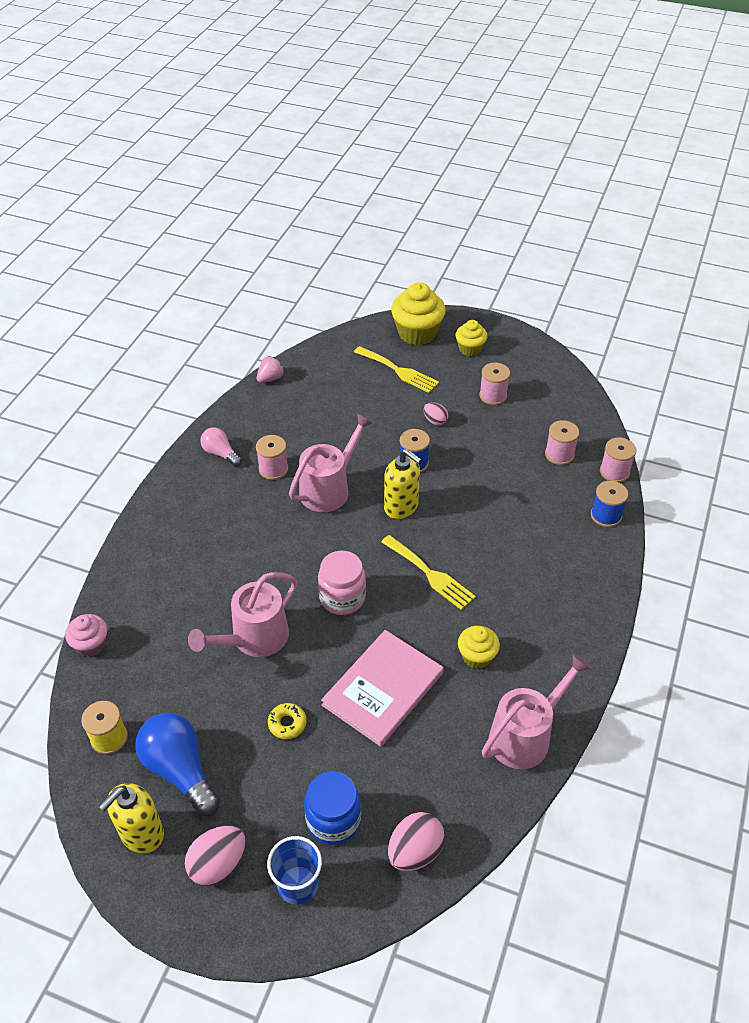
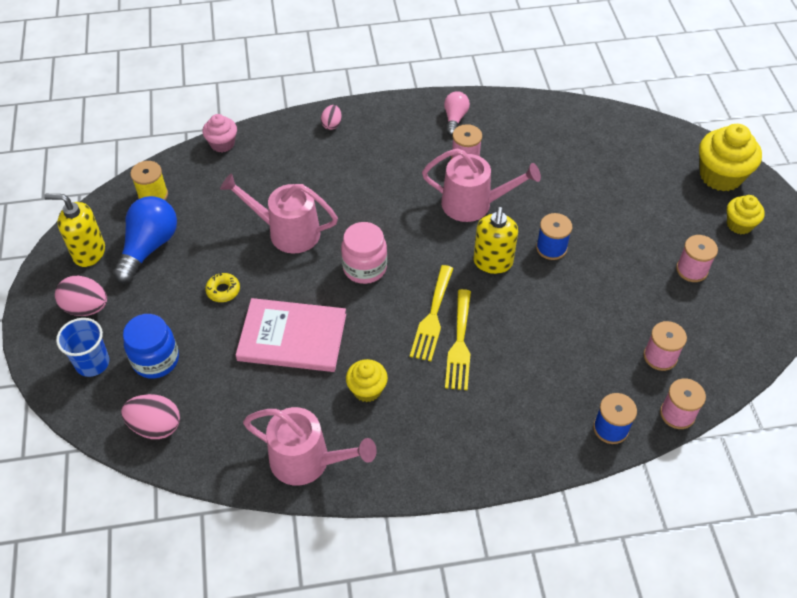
camera: 60 degrees right, 5 degrees up
(270, 378) = (565, 106): pink strawberry -> none
(399, 371) = (657, 185): yellow fork -> yellow fork (459, 344)
(435, 421) = (617, 240): pink egg -> pink egg (332, 124)

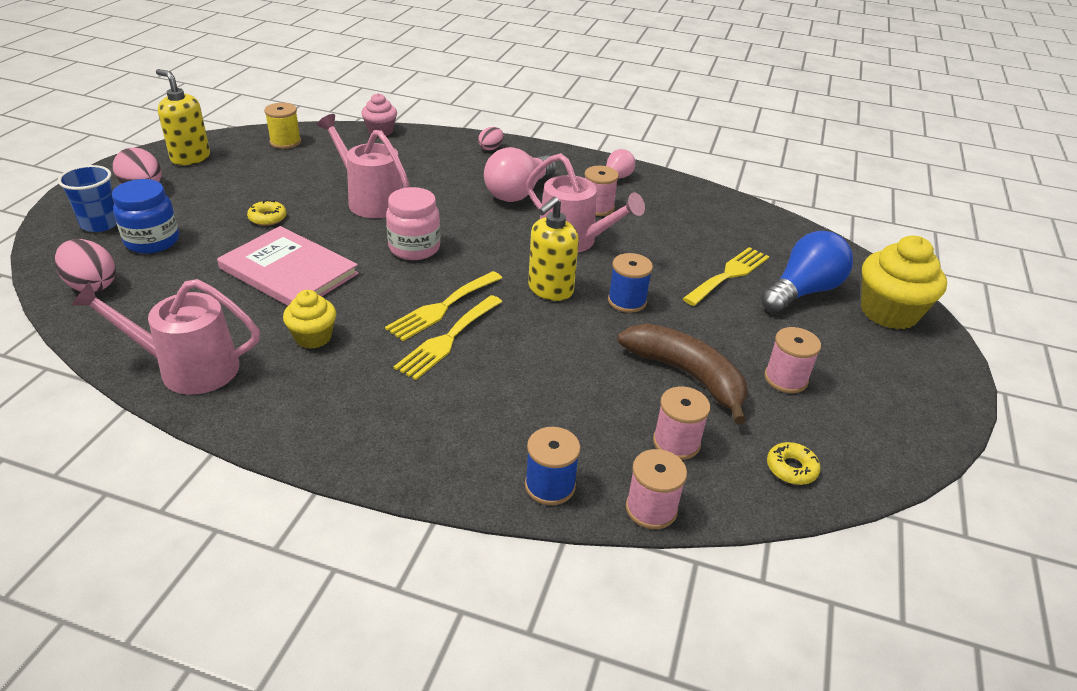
camera: 25 degrees right, 15 degrees down
(149, 247) = (241, 170): blue light bulb -> blue light bulb (802, 291)
(307, 461) = (189, 368): pink watering can -> pink watering can turned 135 degrees clockwise
(394, 168) = (518, 192): none -> pink light bulb
(601, 188) = (729, 275): none -> yellow fork
(632, 297) = (687, 375): none -> brown banana
(735, 342) = (791, 468): none -> yellow donut
(739, 224) = (882, 361): yellow cupcake -> none

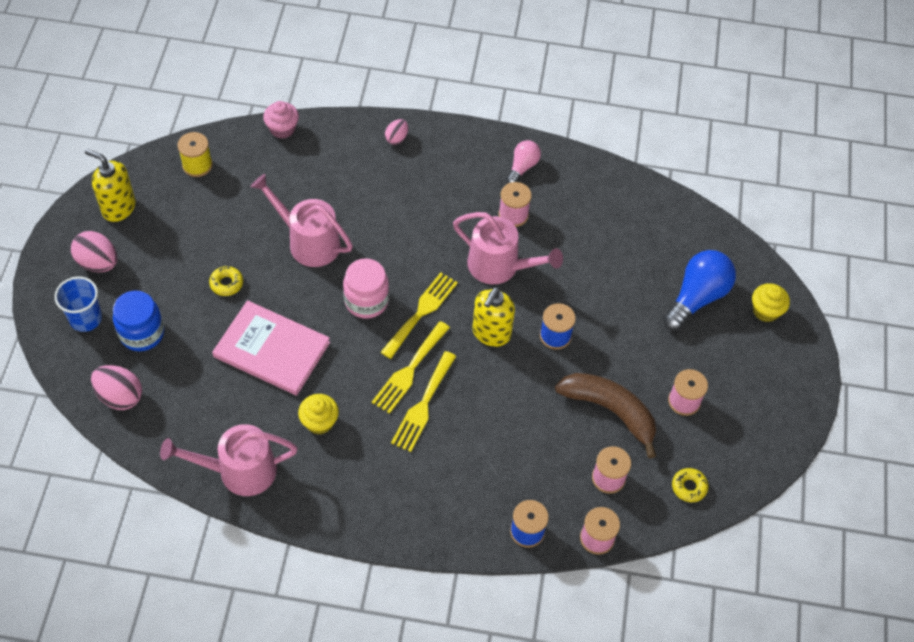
camera: 10 degrees left, 20 degrees up
(518, 192) = (438, 205): pink light bulb -> none
(729, 275) = (635, 287): yellow fork -> yellow fork (421, 312)
(889, 312) = (765, 311): yellow cupcake -> yellow cupcake, size x0.58

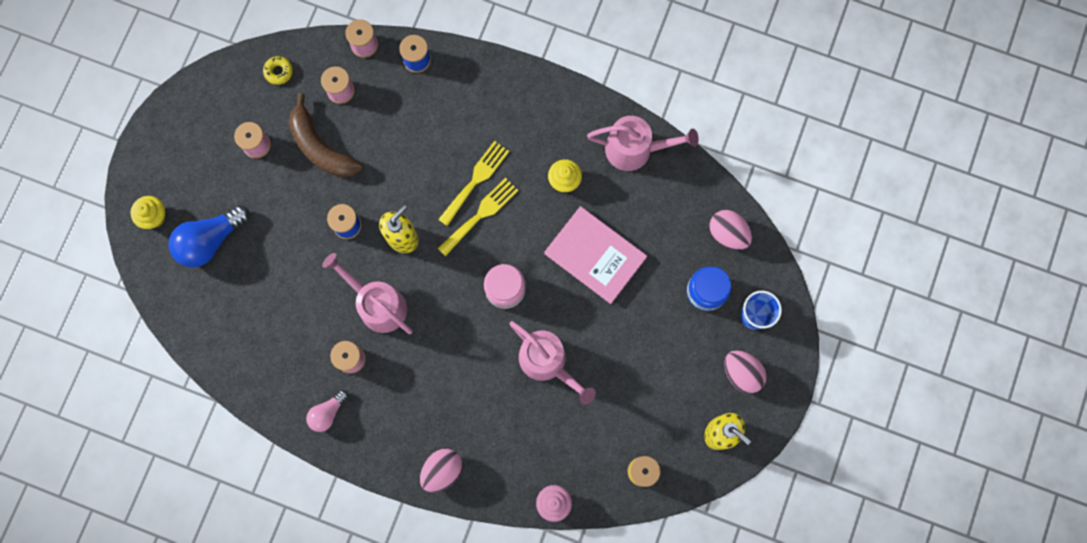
camera: 165 degrees left, 20 degrees up
(226, 283) = (627, 330): yellow donut -> none
(396, 138) = (442, 470): pink egg -> pink egg, size x1.68
(421, 312) = (459, 269): yellow fork -> none

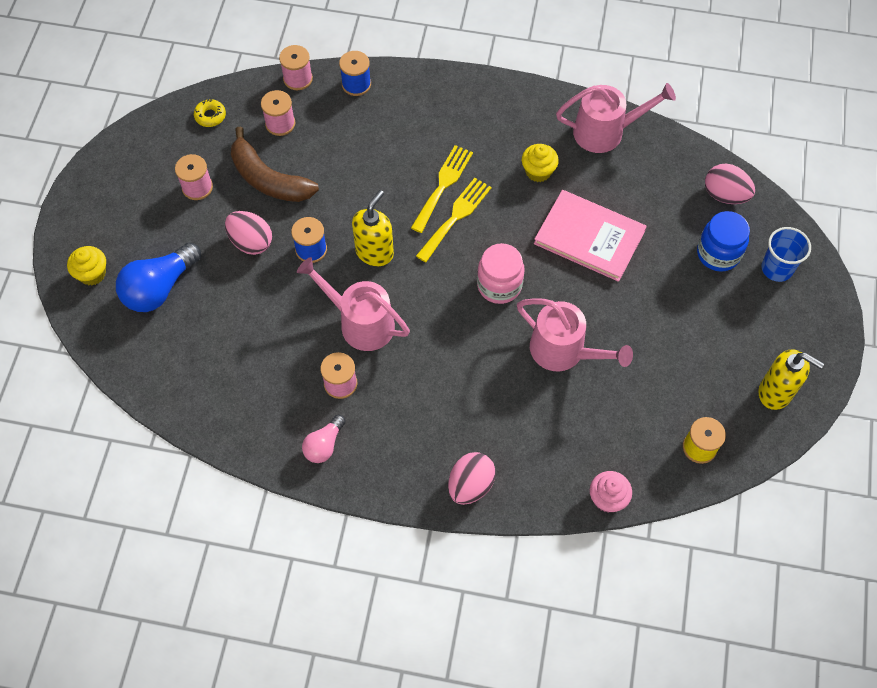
camera: 10 degrees left, 15 degrees down
(741, 373) = (780, 327): pink egg -> pink egg (251, 242)

